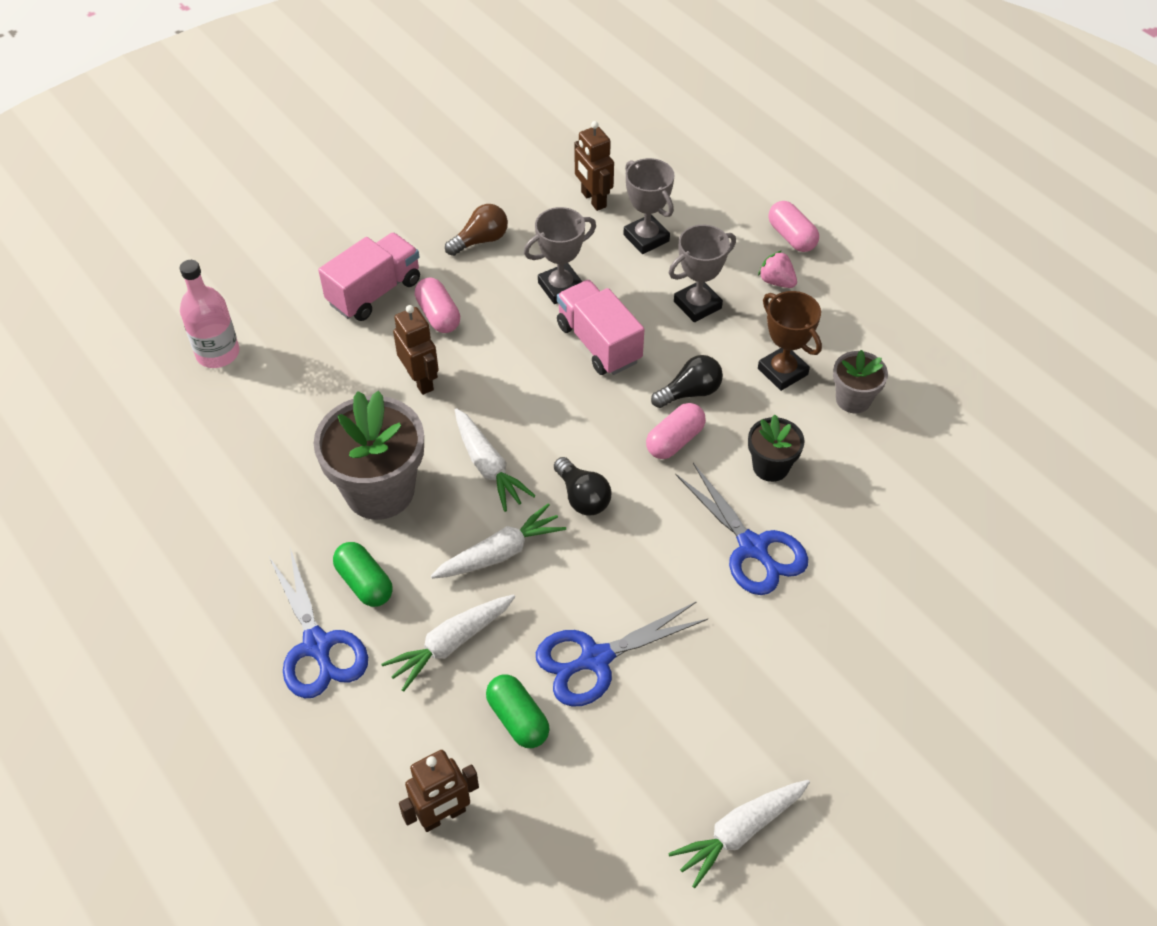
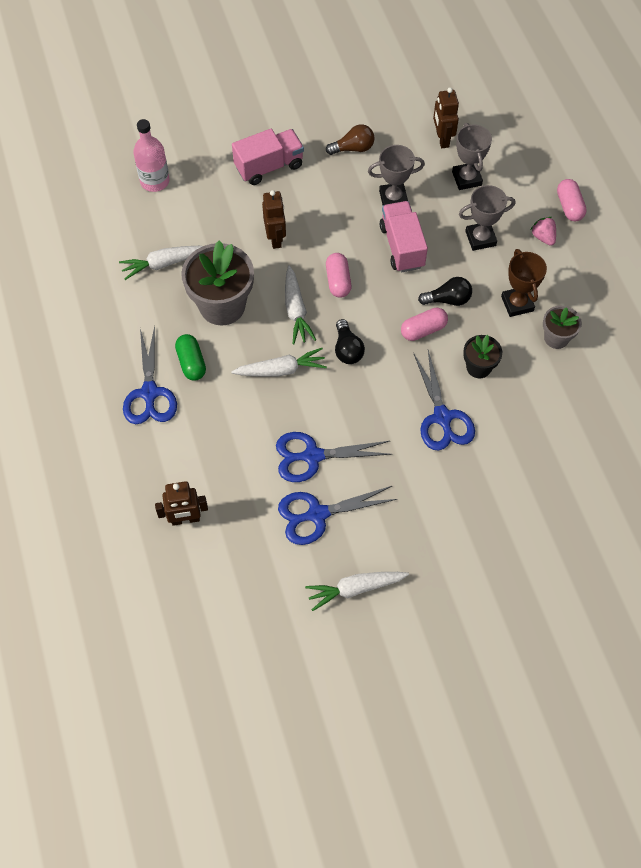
camera: 20 degrees right, 10 degrees up
(438, 315) = (304, 195): pink capsule -> pink capsule (338, 281)
(451, 644) = (229, 418): white carrot -> white carrot (164, 264)
(518, 719) = (251, 477): green capsule -> none
(638, 741) = (317, 514): none -> blue scissors

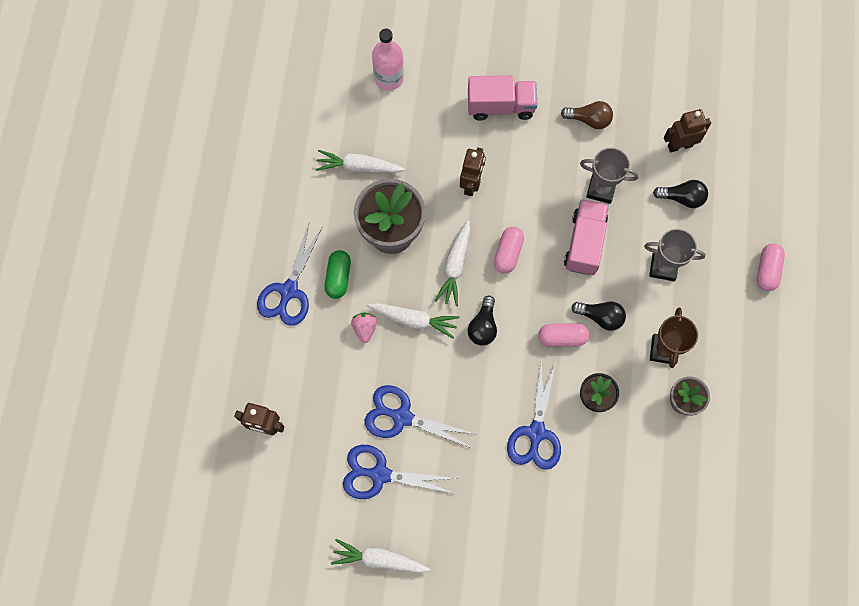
camera: 25 degrees right, 10 degrees up
(442, 139) = (680, 145): brown robot -> brown robot turned 60 degrees clockwise
(466, 178) = (682, 198): grey trophy -> black light bulb
(543, 237) = (724, 292): pink strawberry -> pink strawberry (365, 328)

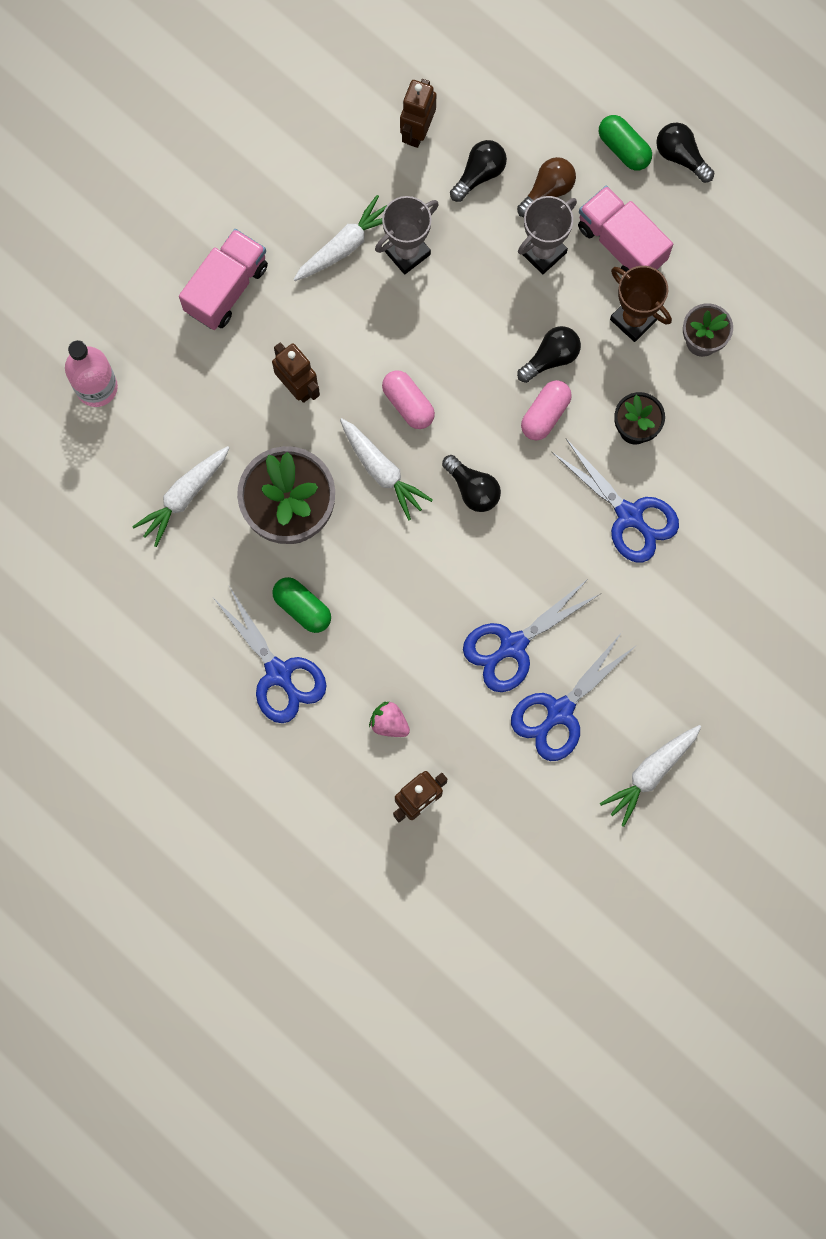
camera: 55 degrees left, 5 degrees up
(365, 328) = (383, 618): pink strawberry -> pink strawberry (389, 723)
(414, 320) = (412, 558): white carrot -> white carrot (344, 246)
(584, 243) = (456, 314): pink truck -> pink truck (621, 243)
(589, 120) = (315, 205): brown light bulb -> brown light bulb (548, 191)
(767, 270) = (623, 149): pink capsule -> green capsule
(790, 308) = (680, 156): none -> black light bulb

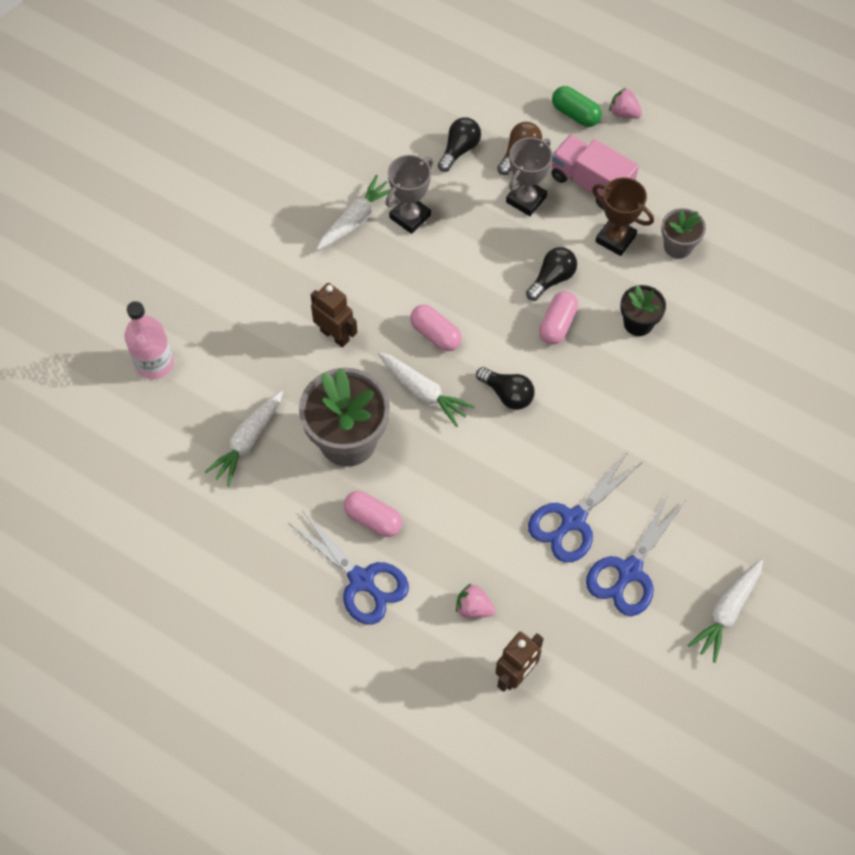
camera: 10 degrees left, 15 degrees down
(226, 288) = (258, 267): pink truck -> none
(302, 608) = (373, 519): green capsule -> pink capsule
(417, 131) = (400, 126): brown robot -> none
(629, 515) = (651, 394): blue scissors -> none
(680, 156) = (624, 113): black light bulb -> pink strawberry

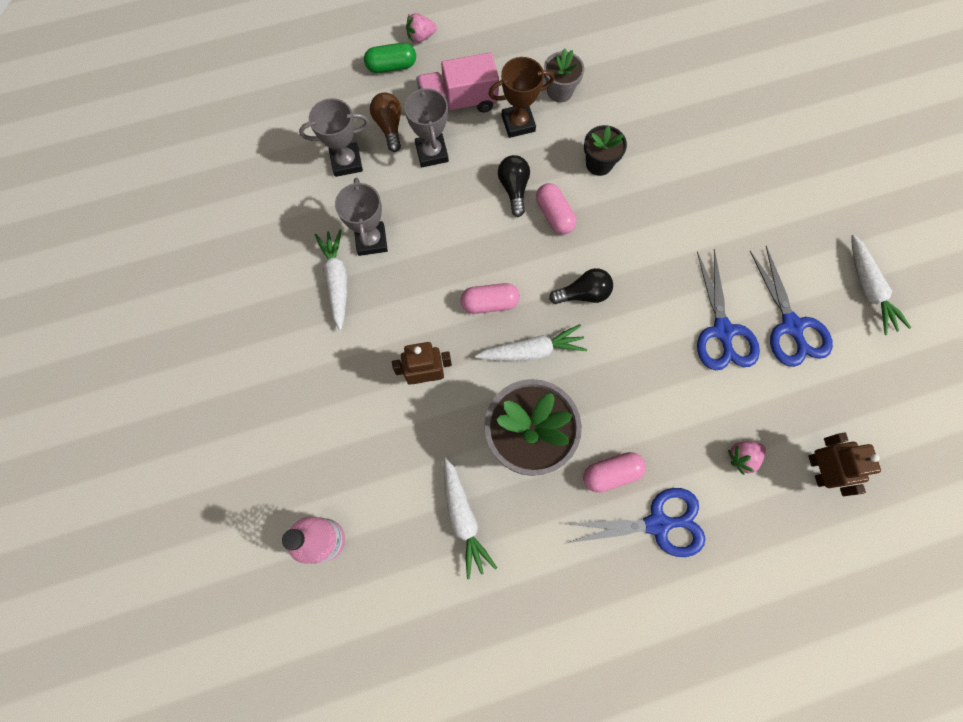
camera: 50 degrees left, 10 degrees up
(459, 150) = (346, 162): black light bulb -> grey trophy

